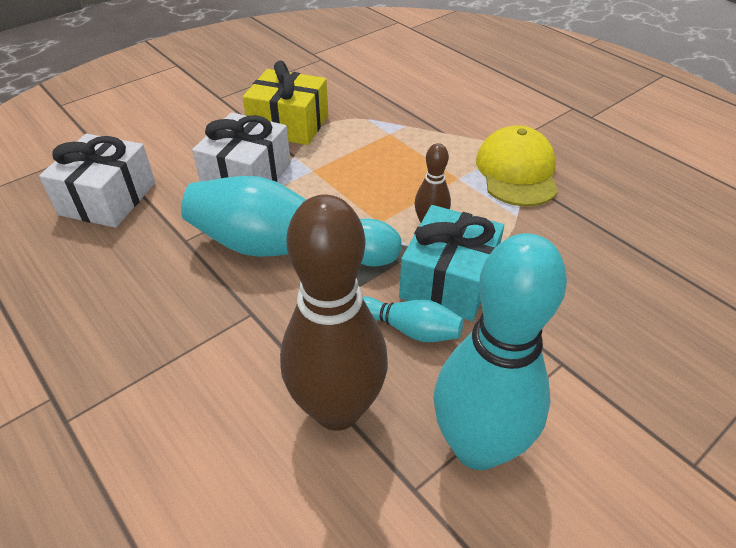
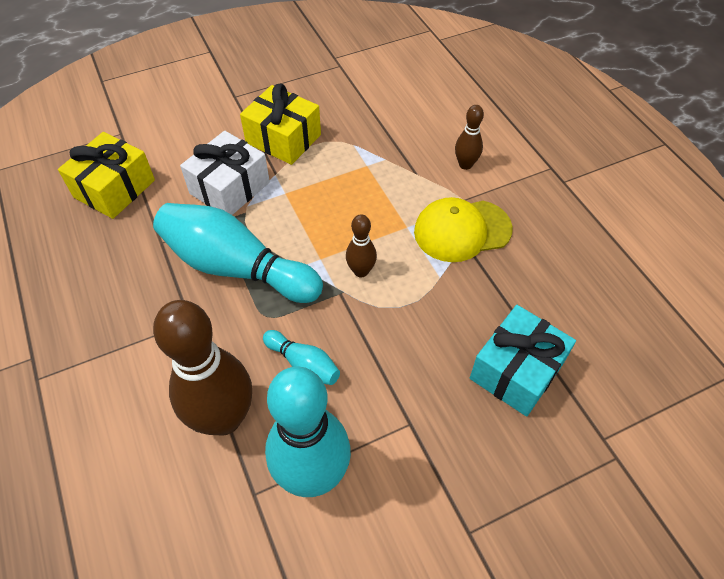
camera: 15 degrees right, 10 degrees up
(108, 198) = (114, 189): white gift -> yellow gift
(448, 281) = (353, 327): turquoise gift -> turquoise gift (516, 371)
(489, 118) = (465, 165): none -> brown bowling pin
(517, 172) = (462, 230): yellow cap -> yellow cap turned 120 degrees counterclockwise

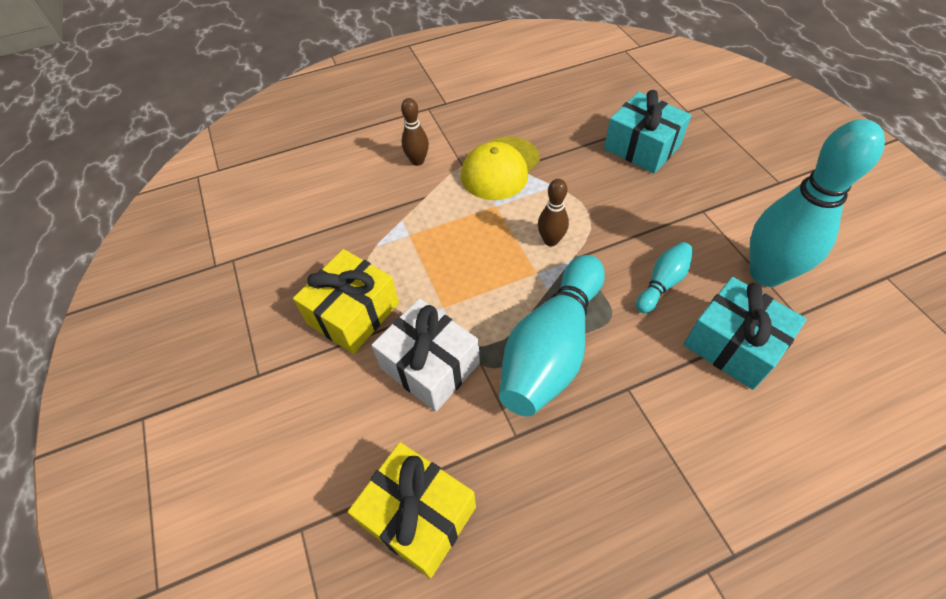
camera: 85 degrees left, 0 degrees up
(223, 418) = (733, 344): brown bowling pin -> turquoise gift
(462, 230) = (500, 168): yellow cap -> yellow cap turned 45 degrees clockwise

